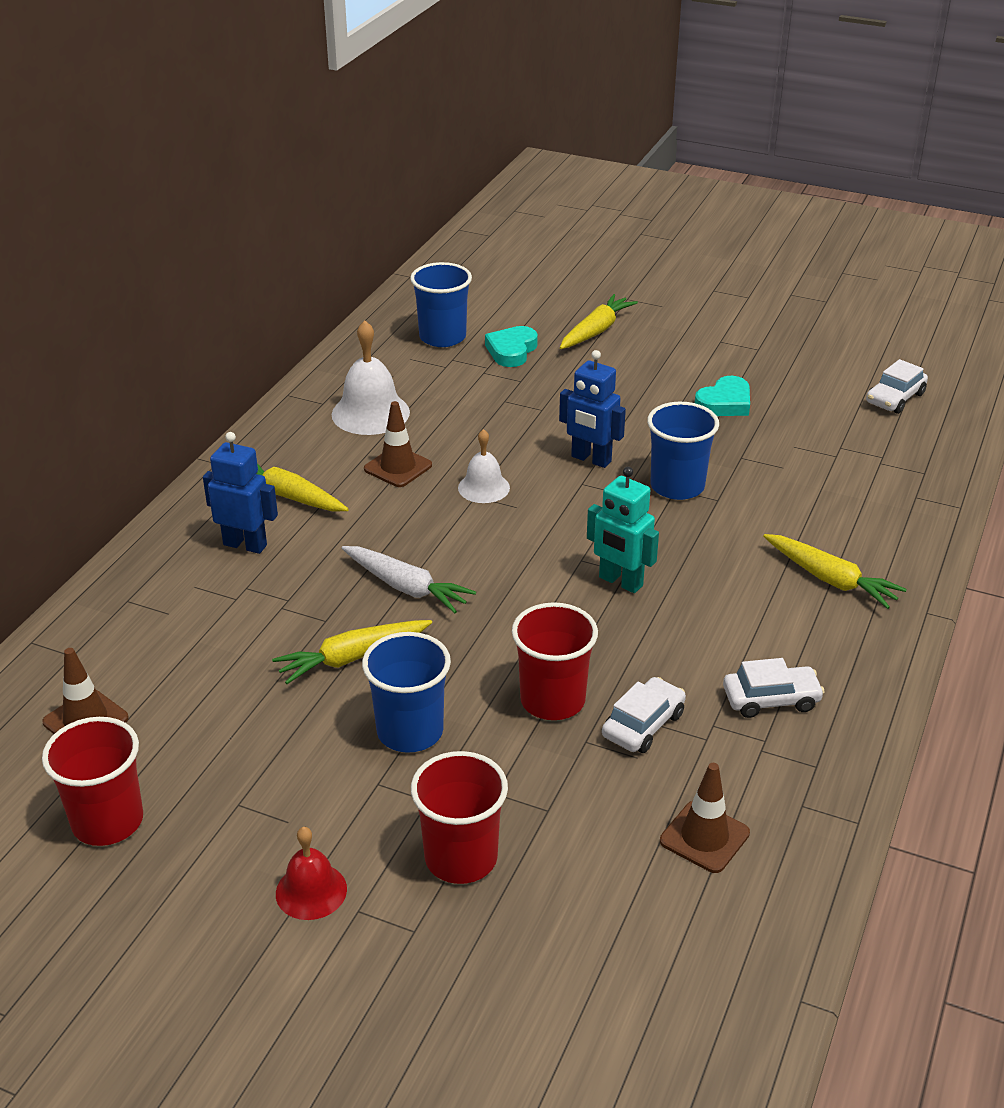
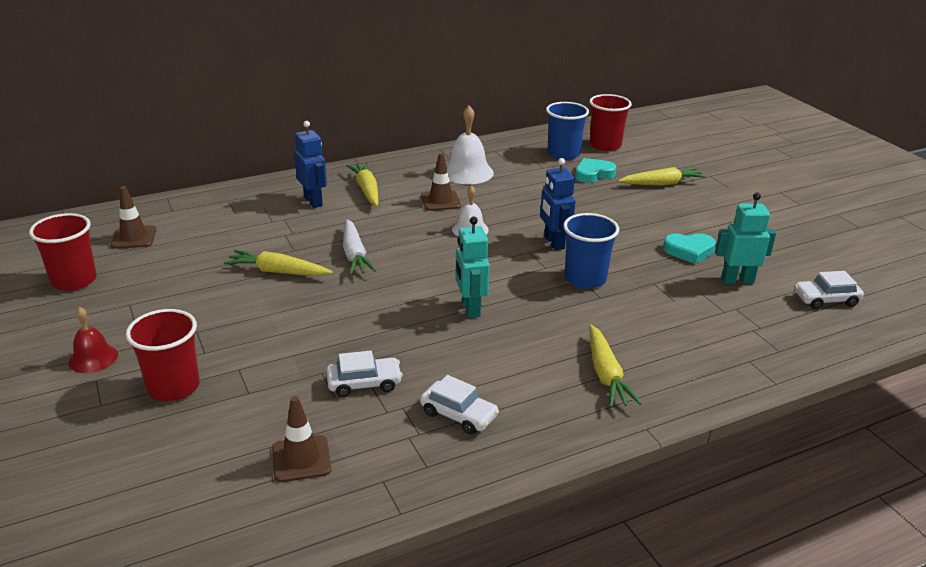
camera: 40 degrees right, 5 degrees down
(410, 731) = (248, 318): blue cup -> none
(552, 700) = (338, 344): red cup -> red cup (605, 145)
(804, 415) = (737, 280): none -> turquoise robot

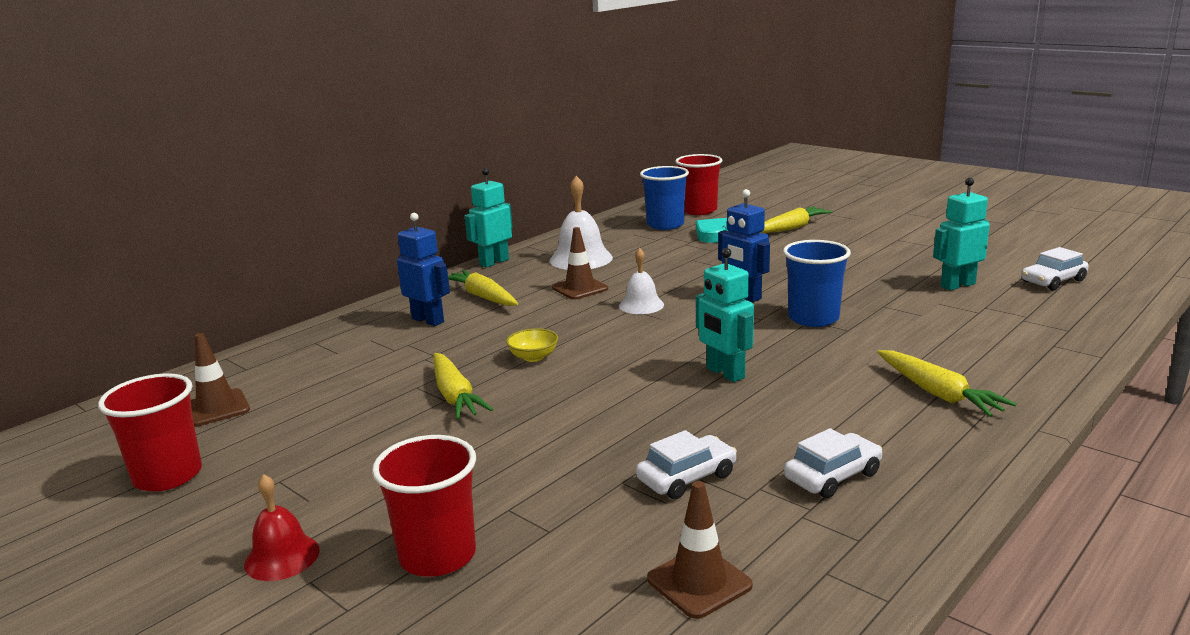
camera: 20 degrees left, 10 degrees down
(278, 272) = (455, 396): yellow carrot -> yellow carrot turned 105 degrees counterclockwise
(354, 254) = (533, 357): white carrot -> yellow bowl
(402, 159) = (494, 262): none -> turquoise robot
(458, 415) = (832, 476): white car -> white car turned 45 degrees counterclockwise
(689, 251) = (884, 273): turquoise heart -> none

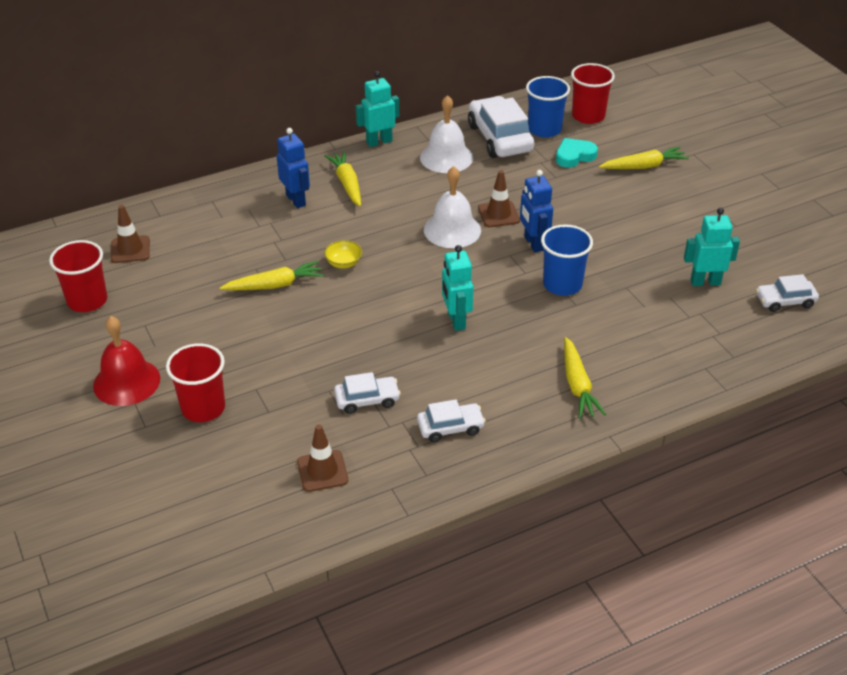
camera: 20 degrees right, 20 degrees up
(282, 557) = (126, 382): red bell -> red bell, size x1.61
(455, 396) = (274, 285): yellow carrot -> yellow carrot turned 105 degrees counterclockwise
(580, 288) = (421, 196): brown traffic cone -> brown traffic cone (498, 214)
(625, 237) = (499, 138): none -> white car
(641, 305) = (452, 230): white bell -> white bell, size x1.61

